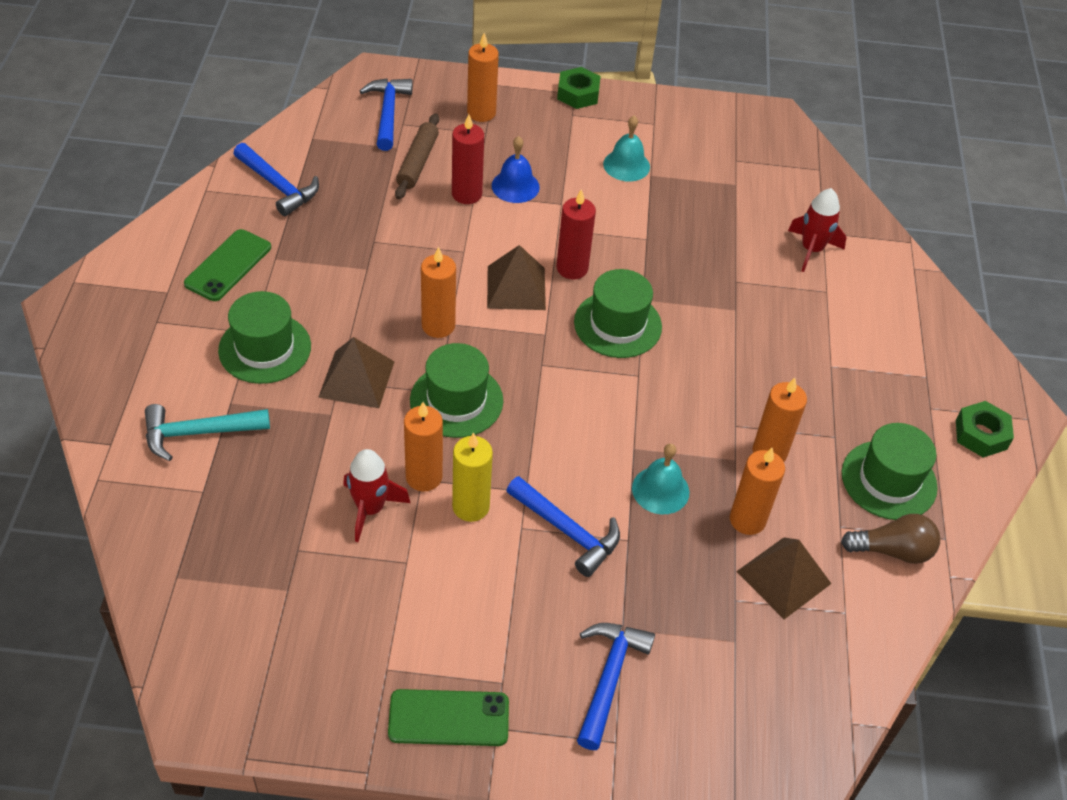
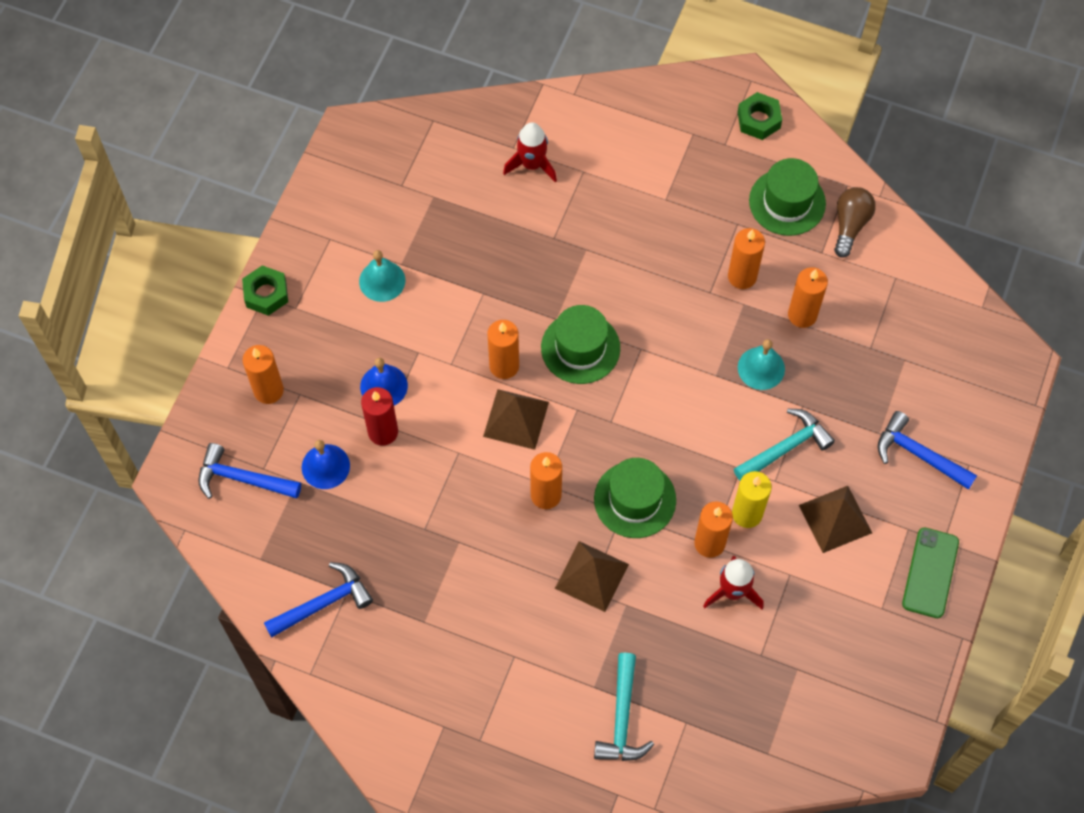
camera: 70 degrees left, 15 degrees up
(228, 265) = (423, 666): green phone -> none
(265, 348) = (537, 648): green hat -> none
(418, 162) = (325, 466): brown rolling pin -> blue bell
(567, 531) = (785, 447): blue hammer -> turquoise hammer
(572, 268) = (504, 366): red candle -> orange candle
(783, 577) = (858, 308): brown pyramid -> brown pyramid (835, 519)

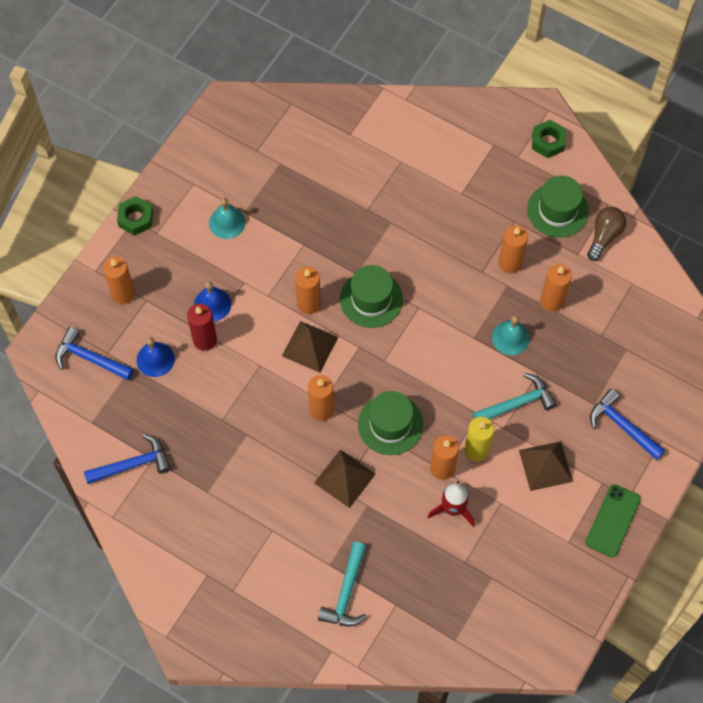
camera: 10 degrees right, 0 degrees up
(532, 164) = (361, 150): red rocket -> none

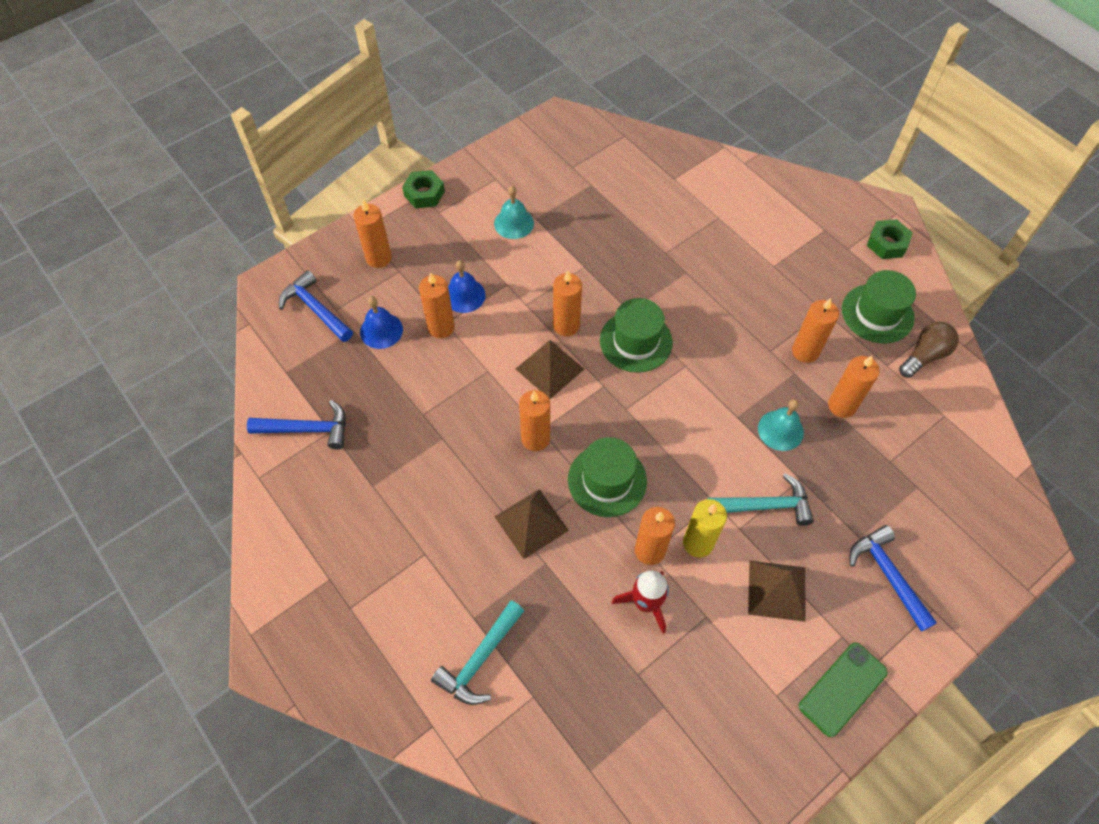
camera: 20 degrees right, 5 degrees down
(205, 340) = (441, 327): red candle -> orange candle

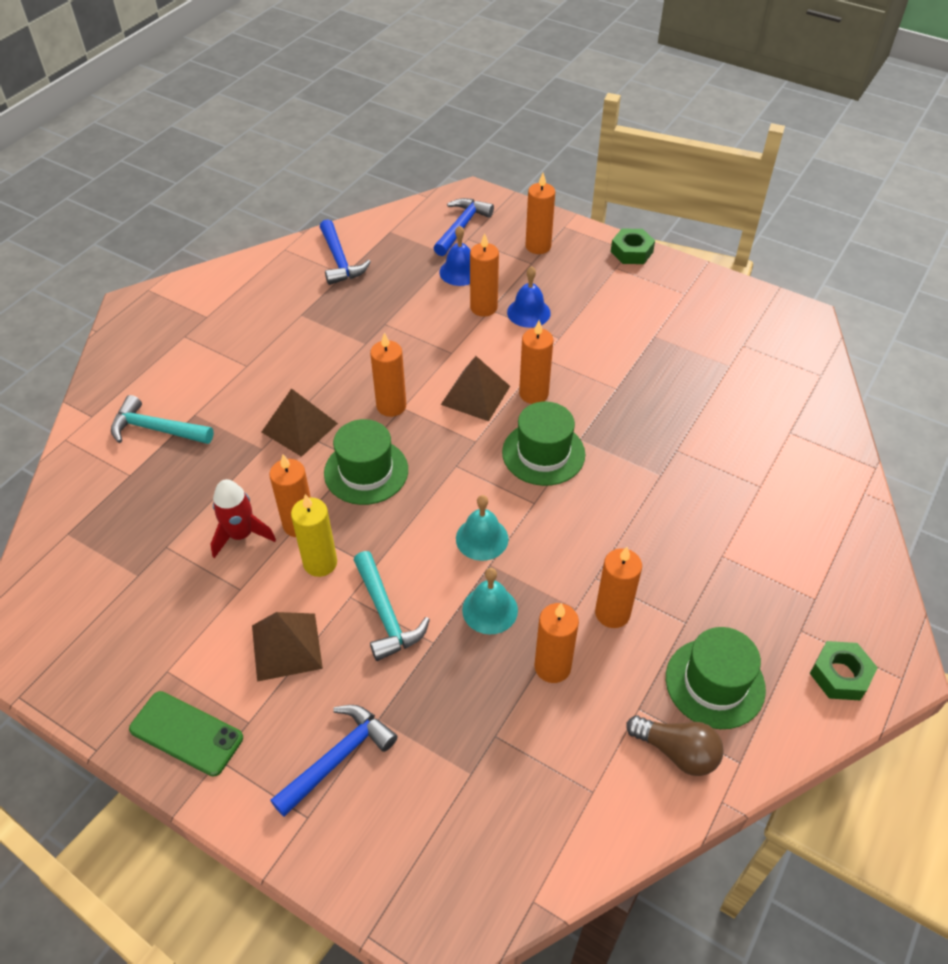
camera: 70 degrees right, 10 degrees down
(514, 223) = (637, 321): turquoise bell -> turquoise bell (482, 538)

